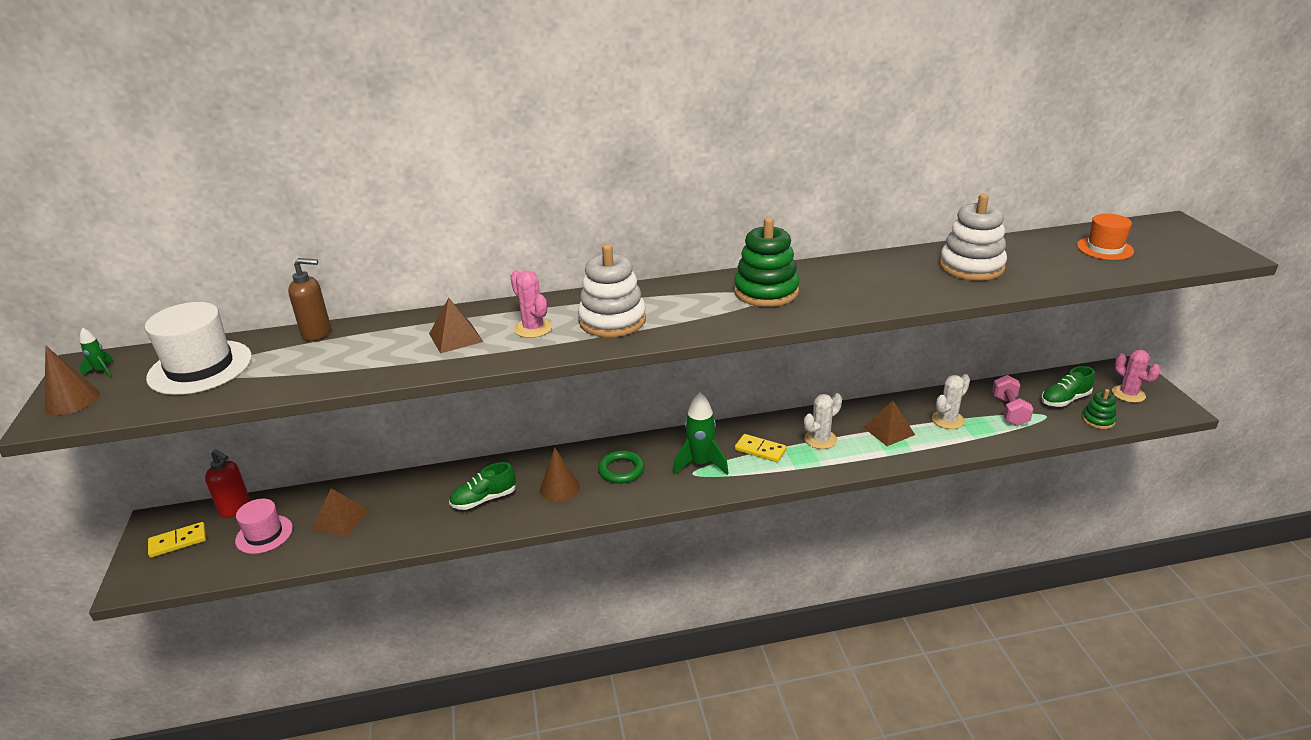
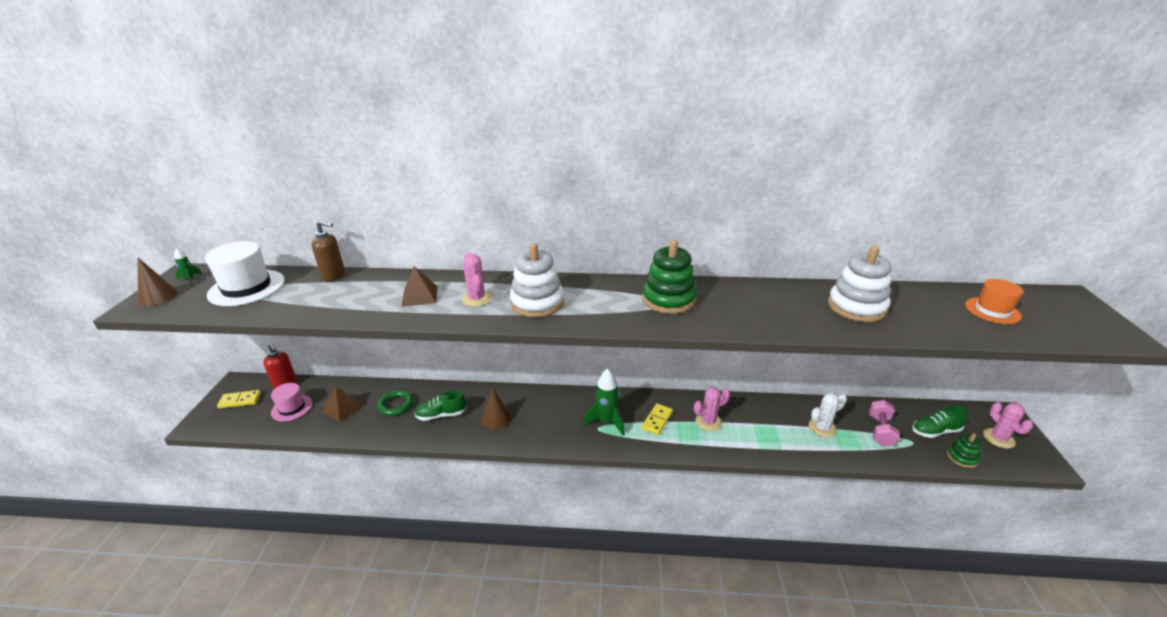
camera: 15 degrees right, 0 degrees up
(621, 470) = (546, 413): green ring -> green ring (396, 405)
(760, 450) = (657, 420): yellow domino -> yellow domino turned 75 degrees clockwise
(820, 439) = (708, 422): white cactus -> pink cactus
(889, 431) = (768, 426): brown pyramid -> none

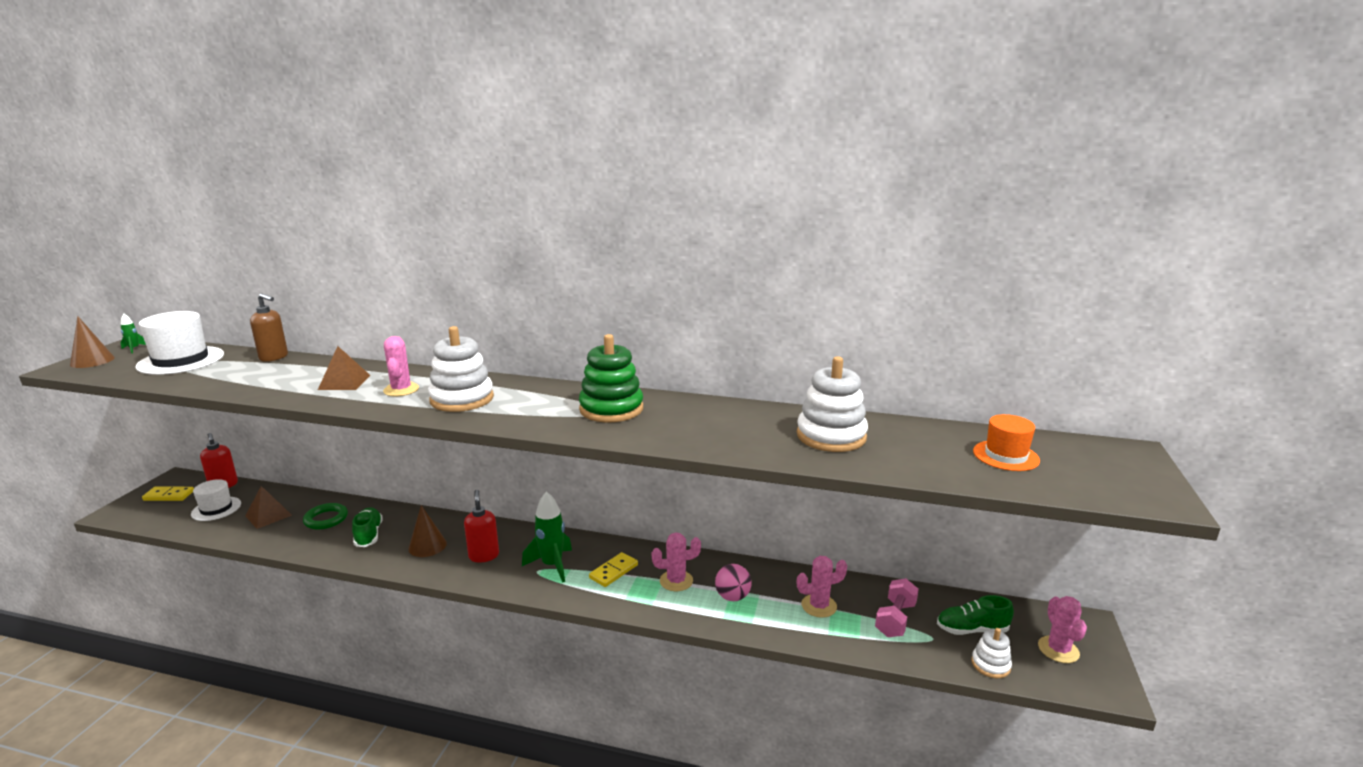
camera: 10 degrees right, 10 degrees down
(292, 408) = (216, 509): pink hat -> white hat
(441, 415) = (368, 535): green shoe -> green shoe turned 75 degrees clockwise
(547, 421) = (484, 555): none -> red soap dispenser
(757, 429) = (732, 597): none -> pink ball
(822, 428) = (819, 606): white cactus -> pink cactus
(962, 457) = (990, 665): green stacking toy -> white stacking toy

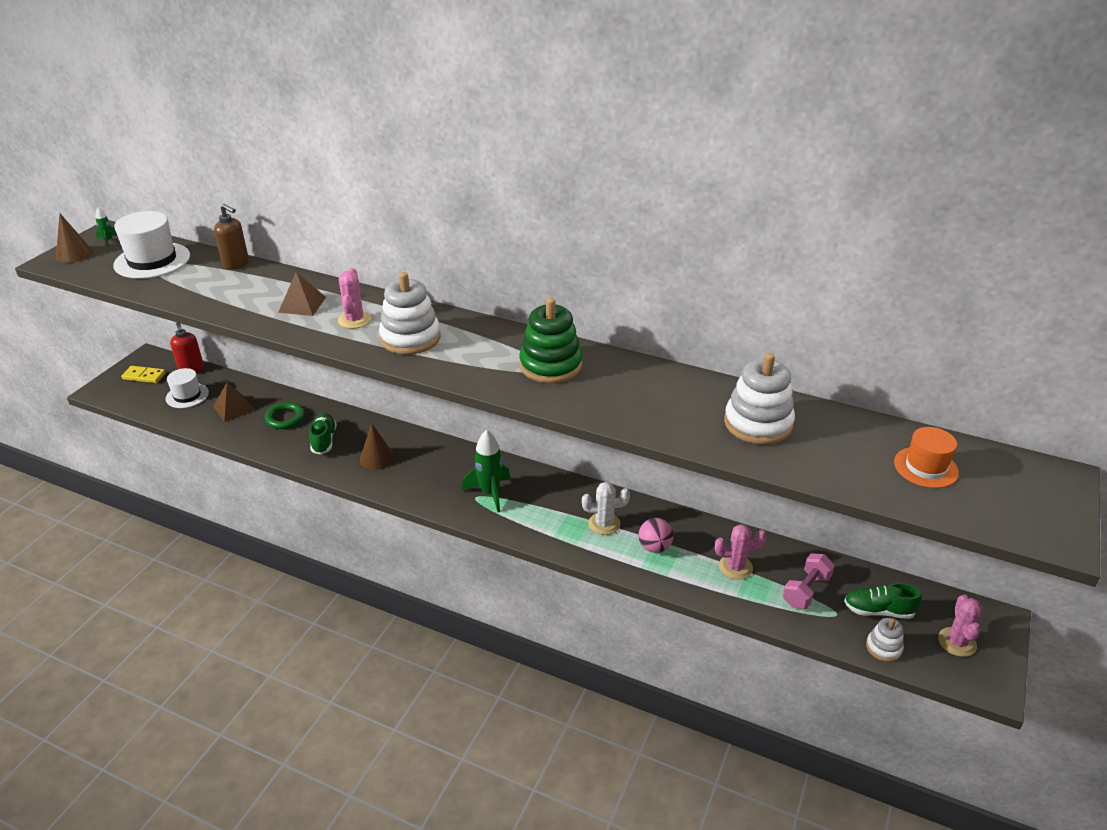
camera: 10 degrees right, 15 degrees up
(484, 555) = (428, 475): red soap dispenser -> none
(613, 571) = (546, 506): yellow domino -> none
(676, 581) = (604, 524): pink cactus -> white cactus

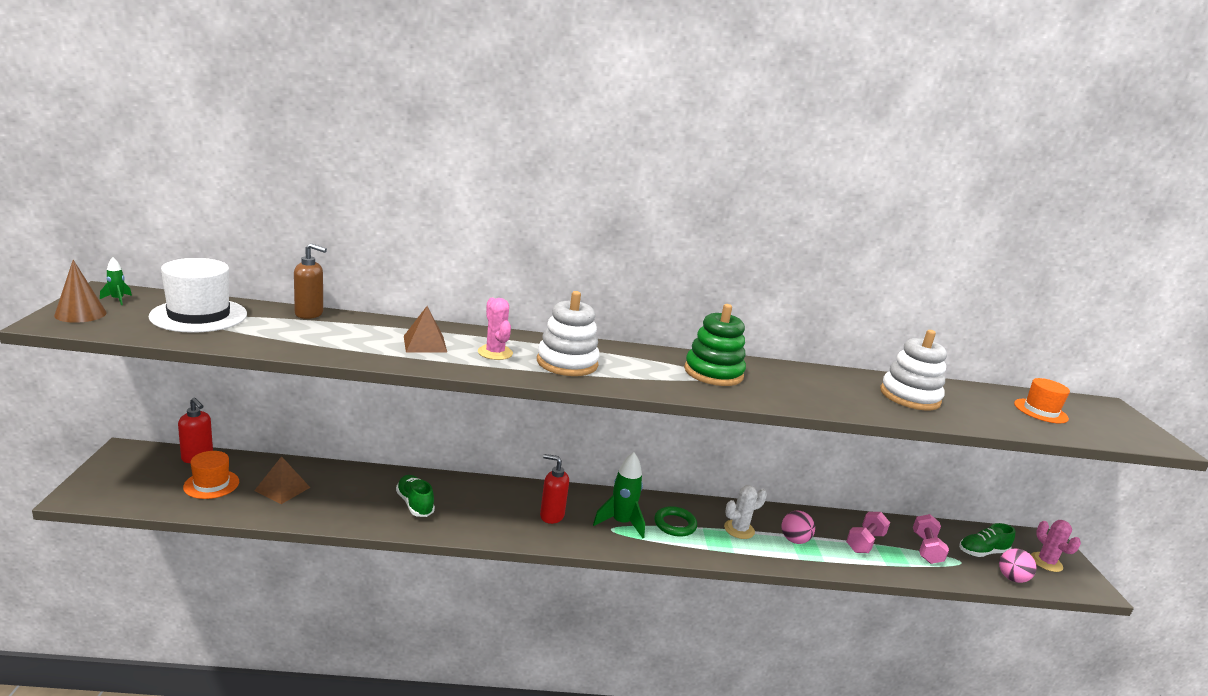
camera: 30 degrees left, 15 degrees down
(144, 376) = (136, 472): yellow domino -> none
(187, 395) = (211, 484): white hat -> orange hat
(285, 418) = (353, 490): green ring -> green ring (675, 524)
(377, 458) = (485, 511): brown cone -> none
(431, 473) = (551, 516): none -> red soap dispenser
(735, 567) = (864, 542): pink cactus -> pink dumbbell
(883, 647) = (1011, 578): white stacking toy -> pink ball

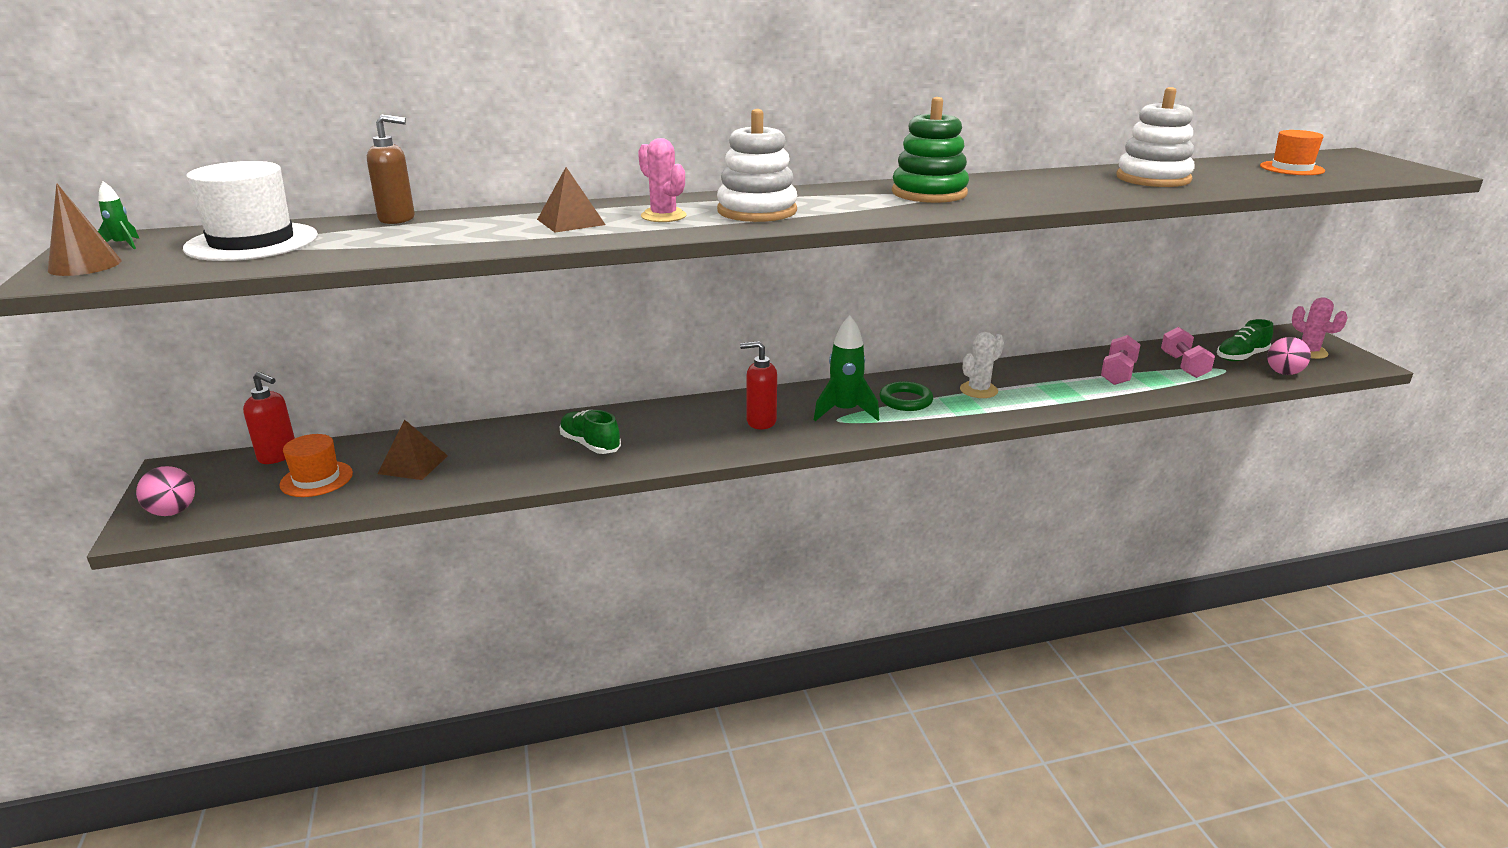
camera: 10 degrees left, 5 degrees up
(794, 540) = (1043, 387): pink ball -> pink ball (173, 512)

